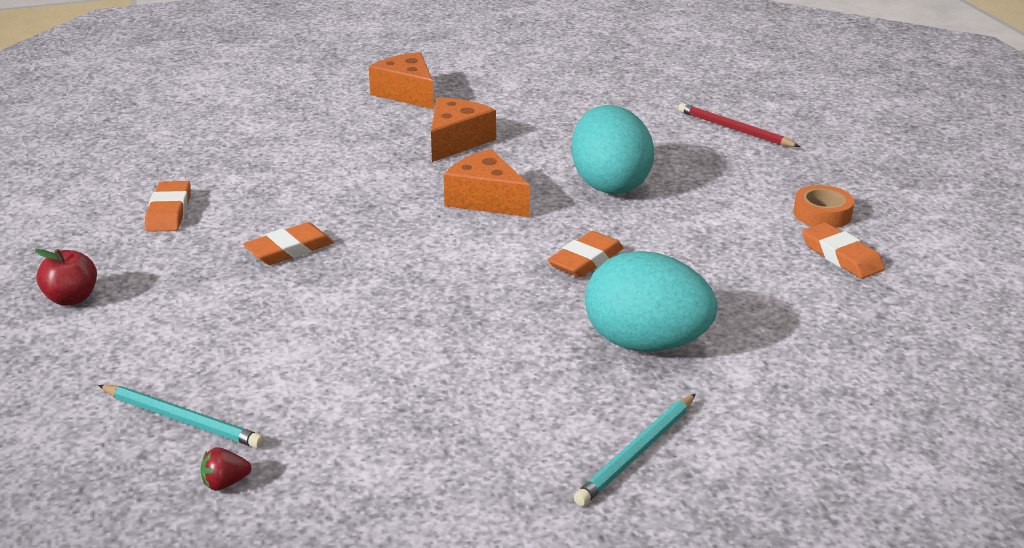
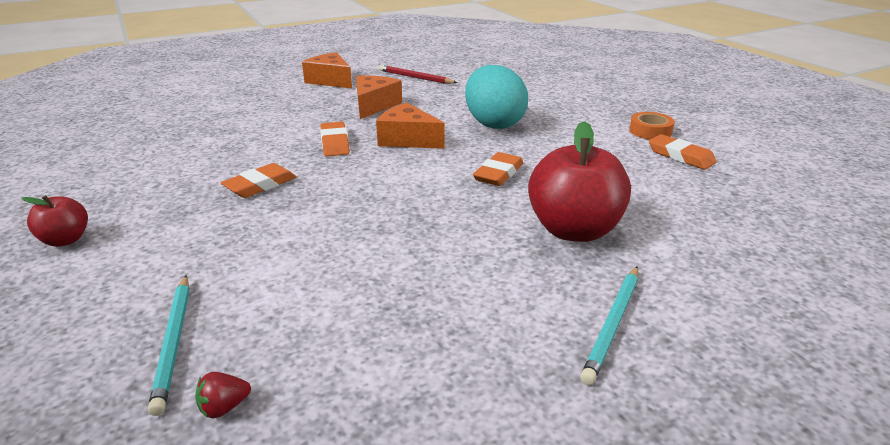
camera: 10 degrees left, 0 degrees up
(169, 212) = (156, 166): orange eraser -> orange eraser (335, 143)
(182, 419) = (174, 342): turquoise pencil -> turquoise pencil turned 60 degrees clockwise
(646, 344) = (573, 230): turquoise egg -> red apple
(734, 129) = (562, 87): red pencil -> red pencil (415, 77)

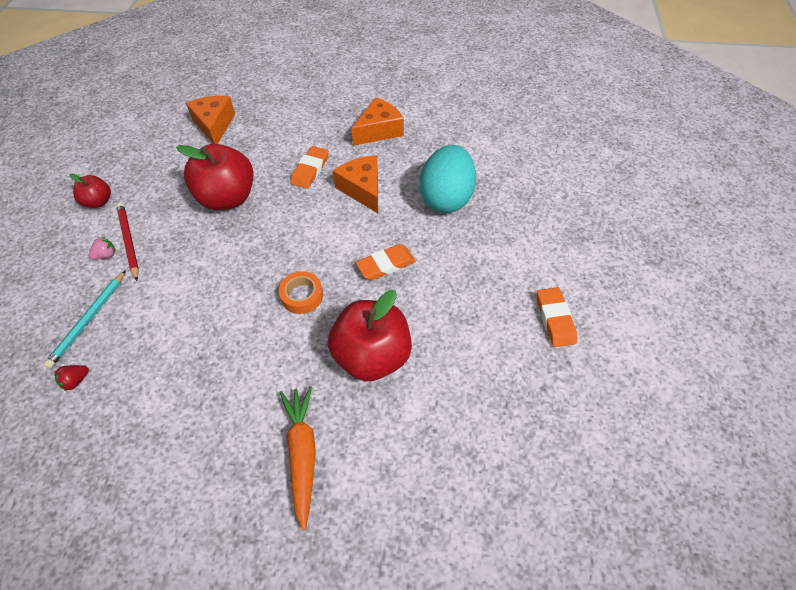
camera: 35 degrees right, 25 degrees up
(134, 278) = (106, 255): none -> pink strawberry
(224, 407) = (76, 381): red strawberry -> red strawberry turned 45 degrees counterclockwise
(260, 185) = (228, 198): orange eraser -> red apple
(330, 80) = (378, 79): orange cheese -> orange cheese (214, 125)
(415, 77) = (448, 100): red pencil -> red pencil (129, 241)
(613, 324) = (302, 453): turquoise pencil -> orange carrot
(650, 131) = (569, 272): orange tape -> orange tape (302, 296)

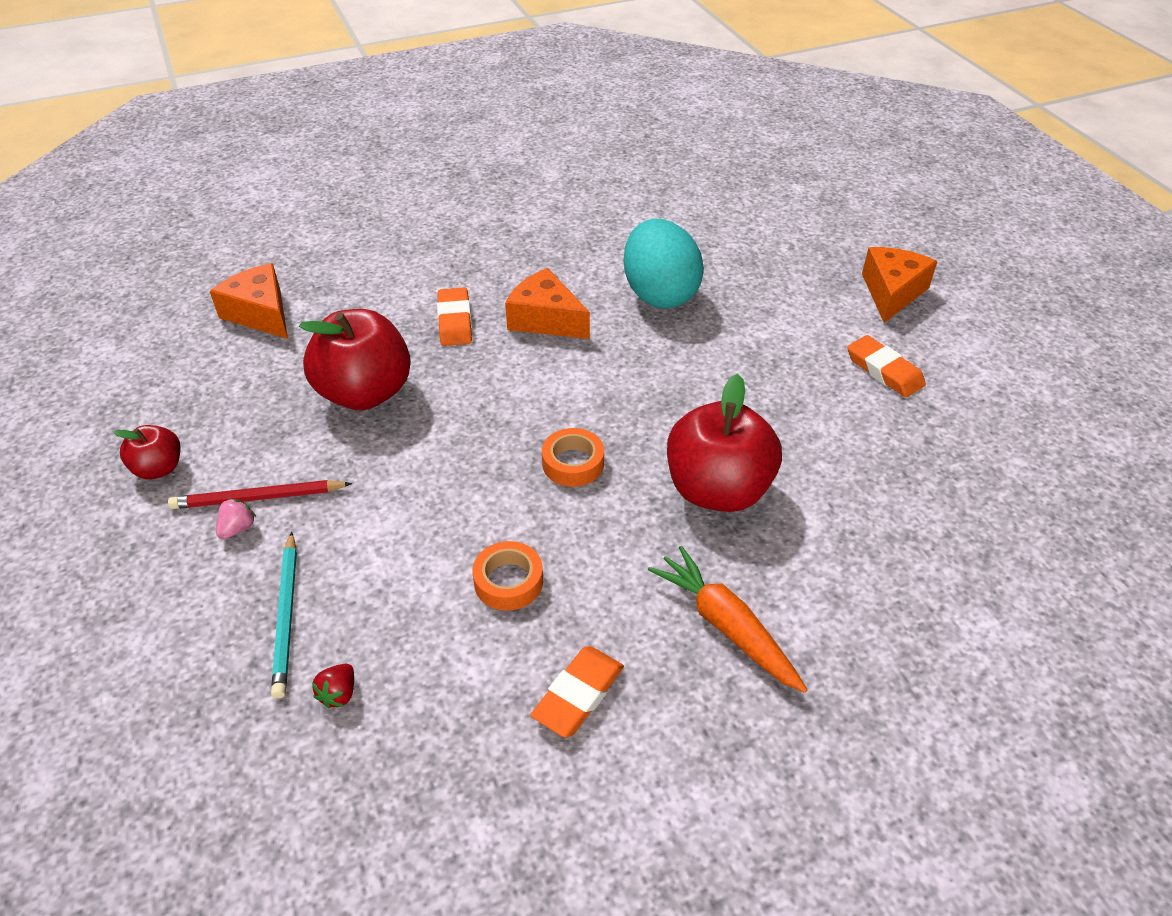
camera: 30 degrees left, 10 degrees down
(129, 241) = (258, 498): red pencil -> red pencil turned 45 degrees counterclockwise
(208, 357) = (508, 581): none -> orange tape
(379, 131) = (509, 248): orange cheese -> orange cheese (892, 292)
(386, 264) = (649, 389): orange eraser -> orange eraser (578, 695)

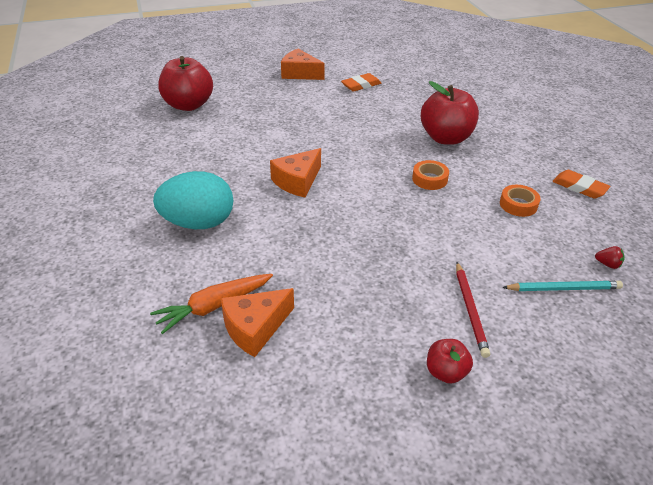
camera: 85 degrees left, 5 degrees down
(238, 528) = (499, 318): pink strawberry -> none
(365, 393) = (364, 262): red apple -> red apple (188, 105)
(455, 321) = (290, 219): orange eraser -> none
(659, 294) = (282, 138): turquoise egg -> turquoise egg (198, 223)
(726, 626) = (529, 145): orange carrot -> orange carrot (213, 306)

